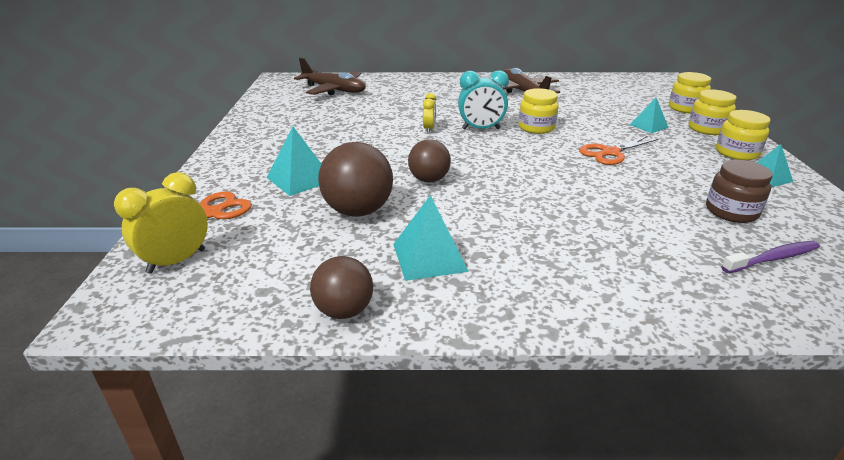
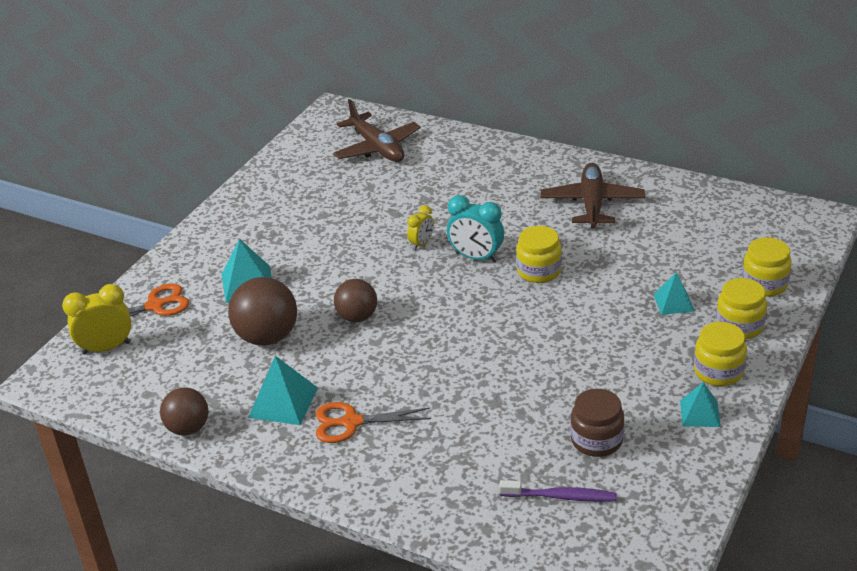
camera: 30 degrees right, 5 degrees up
(610, 153) = (574, 331): orange scissors -> orange scissors (351, 422)

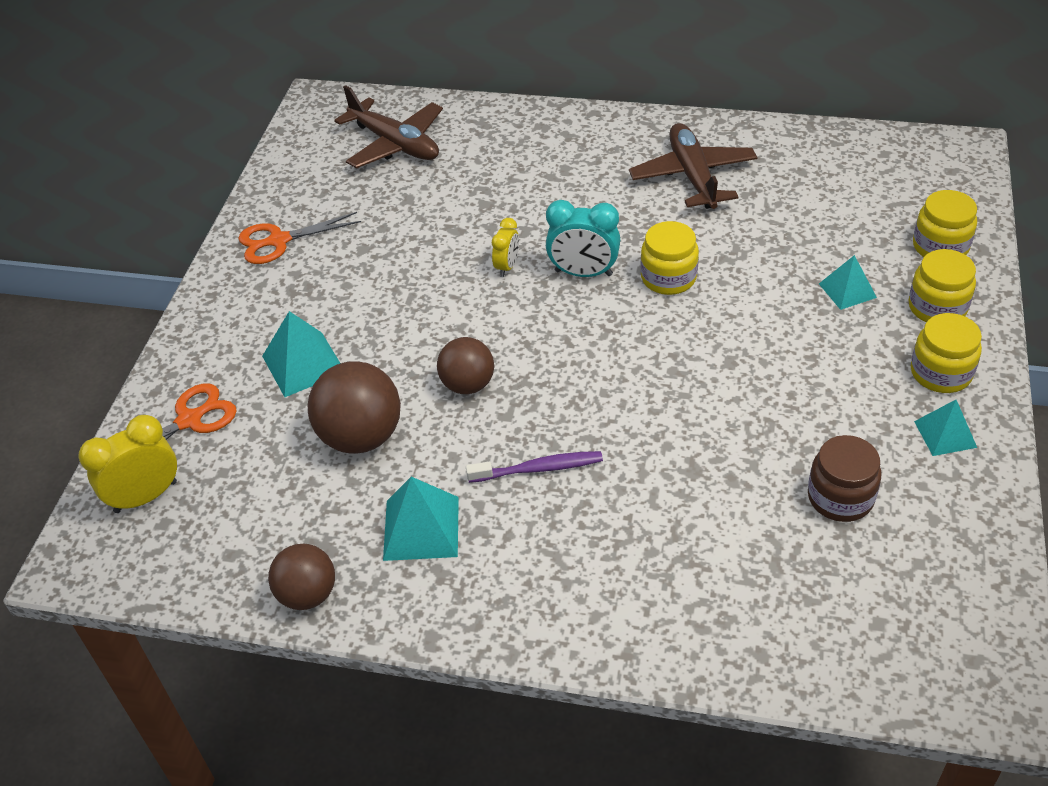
camera: 15 degrees left, 10 degrees up
(351, 422) = (523, 538): orange scissors -> orange scissors (278, 241)
(560, 496) = (831, 587): purple toothbrush -> purple toothbrush (538, 469)

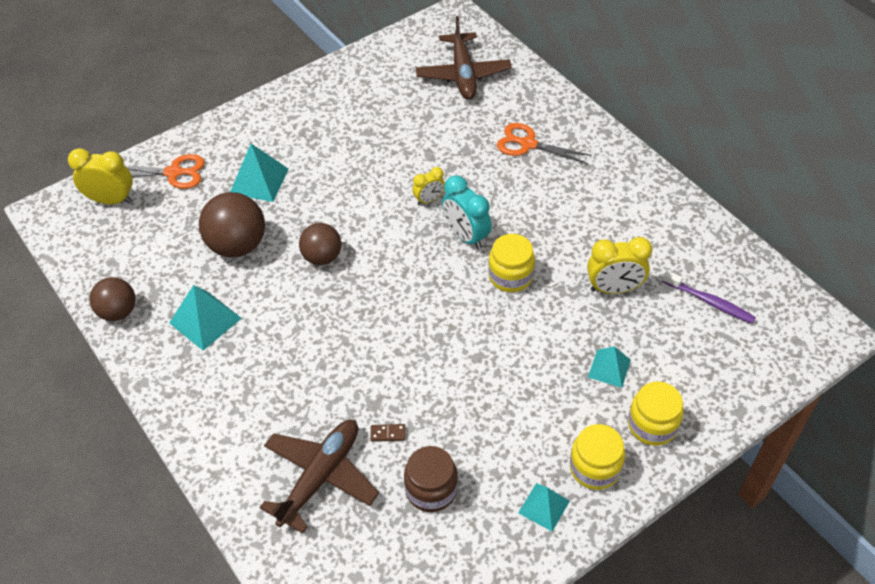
camera: 40 degrees right, 5 degrees up
(278, 241) = (331, 96): orange scissors -> orange scissors (527, 144)
(538, 469) = (297, 335): purple toothbrush -> purple toothbrush (709, 302)
(693, 176) = (613, 219): brown plane -> brown plane (320, 477)
(740, 483) = (388, 433): none -> brown domino
(767, 228) = (614, 289): none -> yellow clock
(940, 247) = (712, 387): yellow jar -> none

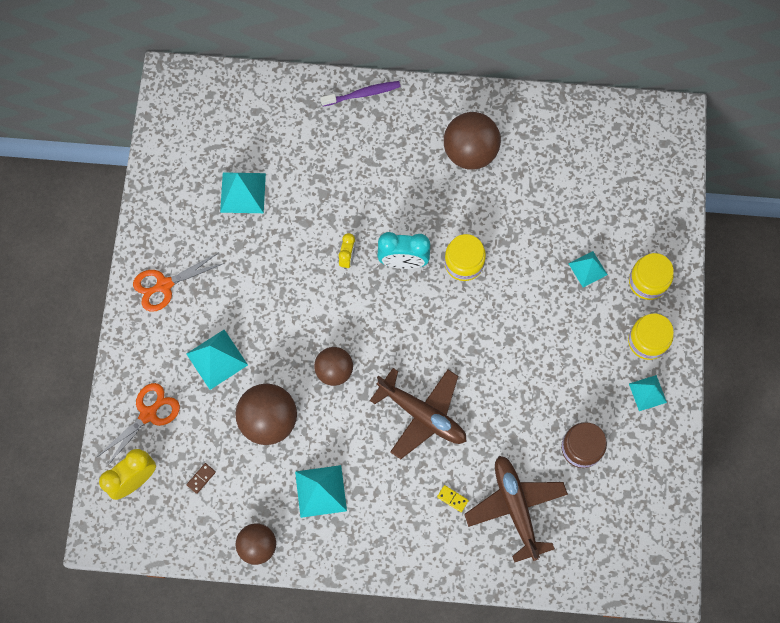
camera: 50 degrees left, 20 degrees up
(284, 420) = (452, 499): none -> yellow domino
(388, 433) = (519, 442): brown domino -> brown domino (201, 478)
(412, 106) = (243, 192): none -> turquoise pyramid
(463, 74) = (244, 129): brown plane -> brown plane (422, 415)
(527, 144) = (357, 148): orange scissors -> orange scissors (164, 285)
(612, 213) = (470, 152): none -> brown ball
(614, 289) = (532, 210): yellow clock -> none
(709, 302) = (593, 163): purple toothbrush -> purple toothbrush (362, 94)

